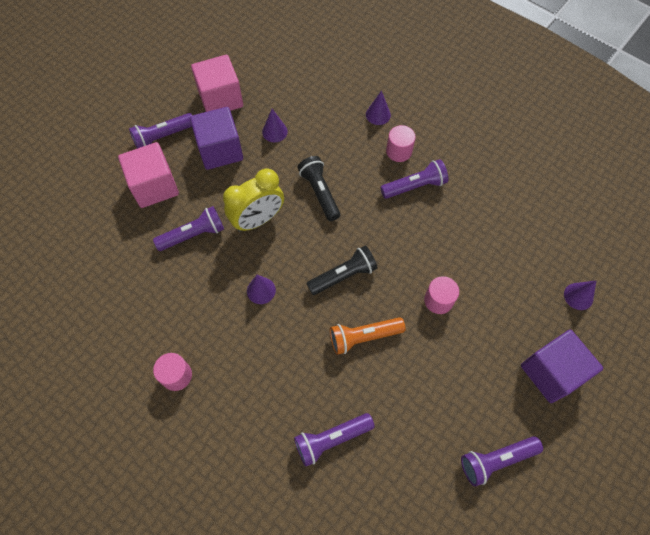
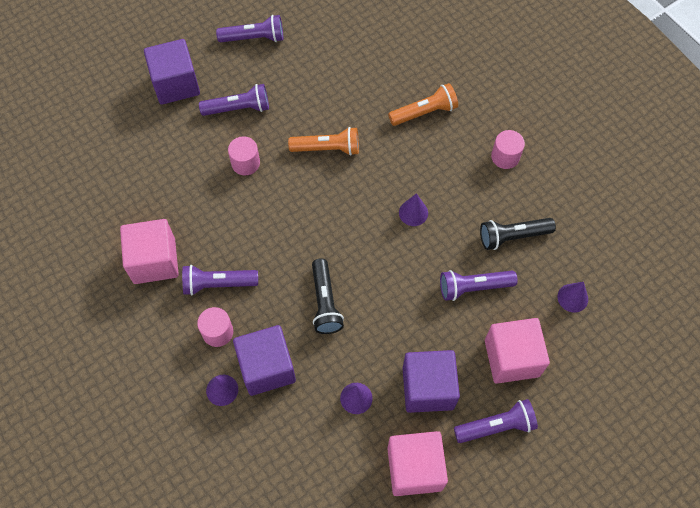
camera: 165 degrees left, 0 degrees up
(258, 220) = (401, 287): yellow clock -> none
(272, 408) = (424, 112): none -> orange flashlight
(332, 439) = (380, 80): purple flashlight -> purple flashlight (238, 108)
(343, 276) = (328, 207): black flashlight -> black flashlight (513, 236)
(350, 136) = (267, 367): none -> purple cube
(477, 192) = (154, 261): none -> pink cube
(578, 296) = (114, 136): purple cone -> purple cone (572, 298)

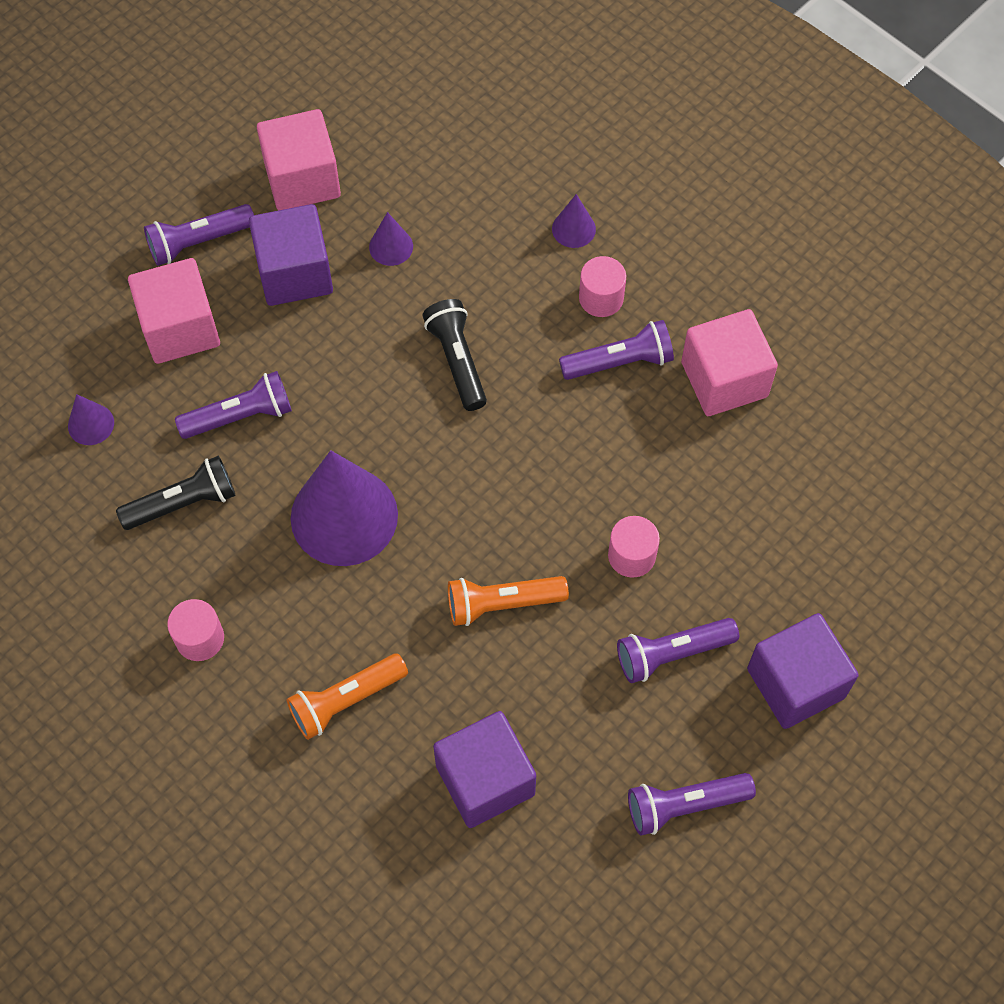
camera: 170 degrees right, 0 degrees up
(267, 367) = (520, 264): purple cube -> purple cube (485, 780)
(413, 212) = (344, 516): purple cone -> purple cone, size x2.27

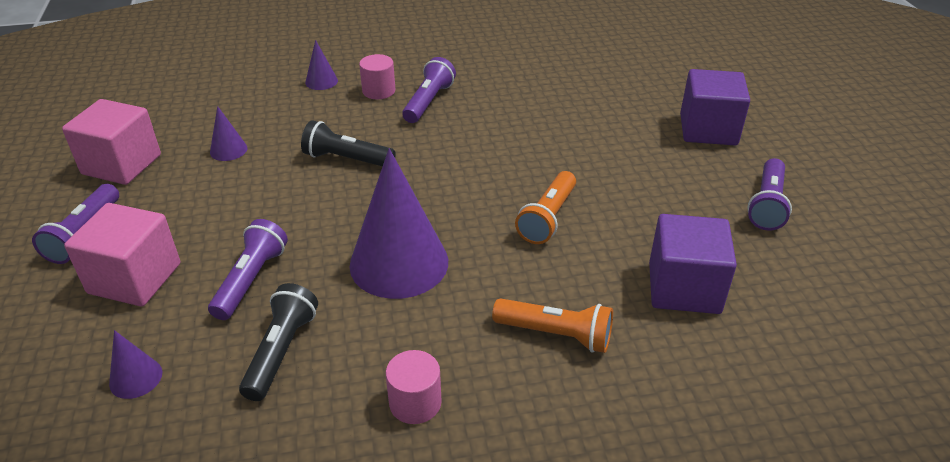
camera: 55 degrees left, 25 degrees down
(295, 273) = (182, 199): purple cube -> none
(346, 700) = (556, 334): orange flashlight -> orange flashlight turned 75 degrees counterclockwise
(631, 555) = (565, 151): pink cylinder -> none
(672, 653) = (650, 164): purple flashlight -> none
(724, 379) = (484, 74): pink cube -> none

